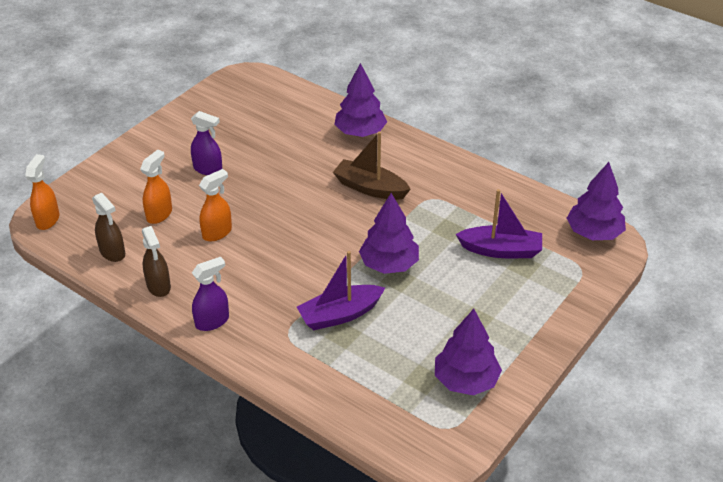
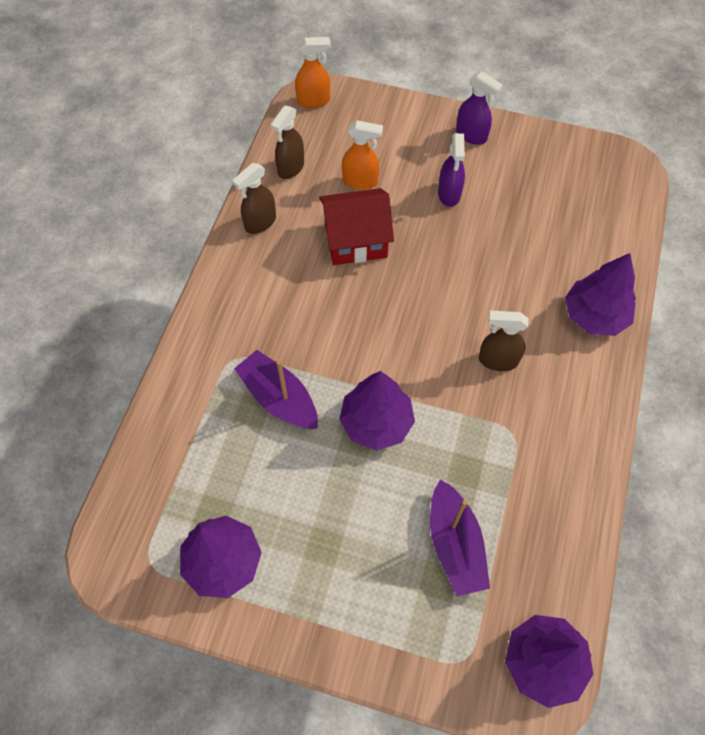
camera: 70 degrees right, 20 degrees up
(212, 321) = (229, 285): purple spray bottle -> purple spray bottle (471, 135)
(217, 233) = (355, 240): orange spray bottle -> red house
(370, 188) = (497, 360): brown boat -> brown spray bottle

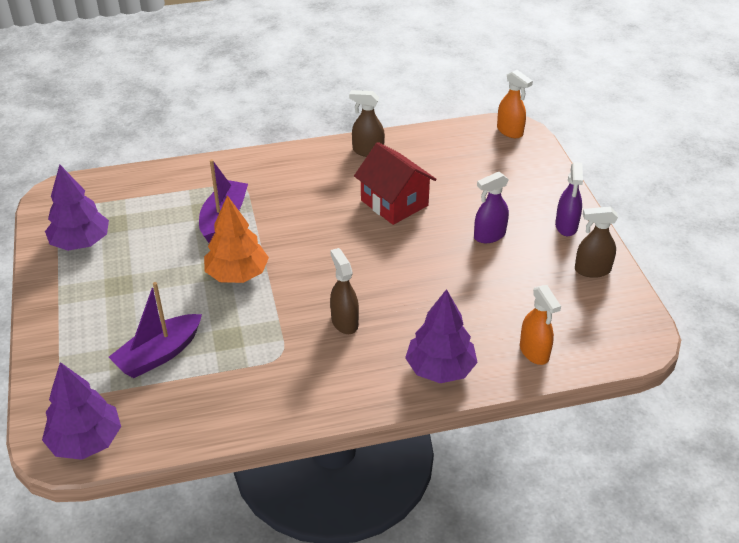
camera: 60 degrees right, 20 degrees down
(290, 168) = (432, 145): brown spray bottle -> brown spray bottle (592, 270)
(360, 181) = (454, 184): orange spray bottle -> orange spray bottle (534, 352)
(376, 422) = (237, 274): purple tree -> orange tree

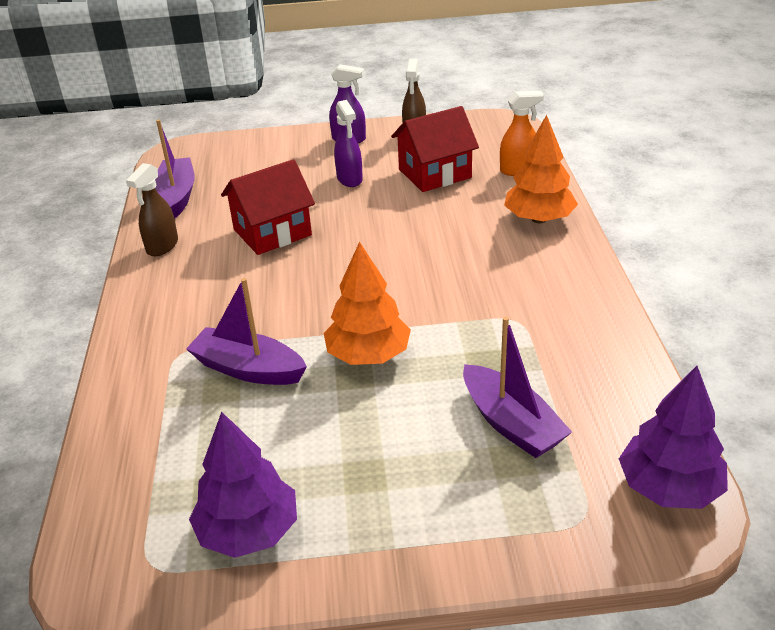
camera: 80 degrees left, 5 degrees down
(344, 322) = (467, 273): brown spray bottle -> none
(440, 369) = (539, 219): purple tree -> orange tree
(441, 143) = (177, 196): none -> purple boat
(510, 131) = (180, 154): orange spray bottle -> none
(512, 291) = (434, 174): none -> red house

